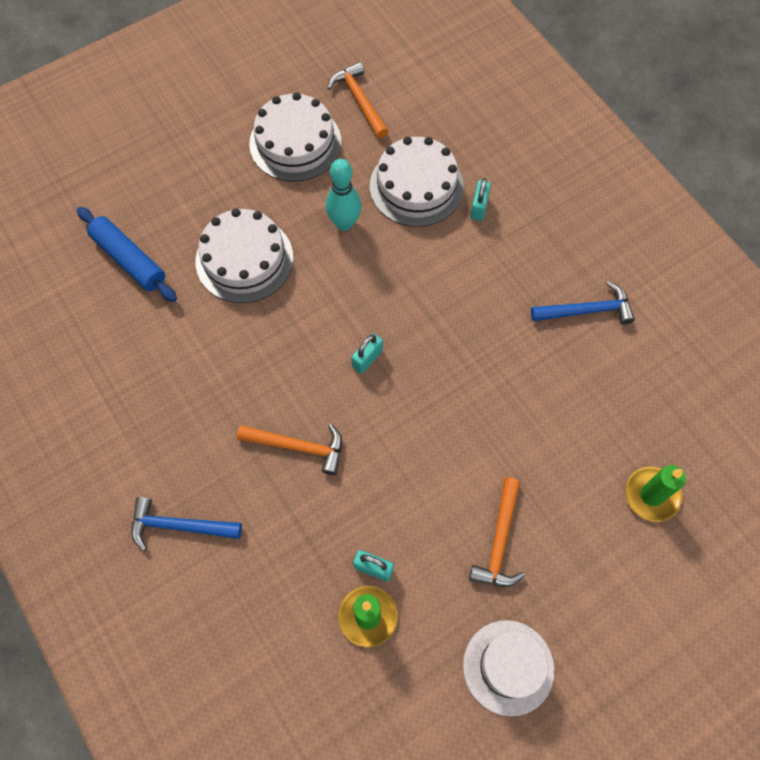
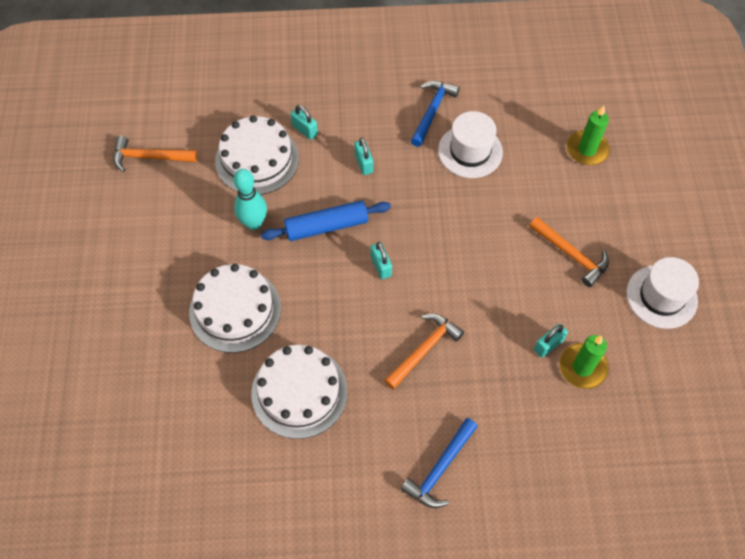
camera: 60 degrees left, 5 degrees down
(129, 259) = (171, 399): blue rolling pin -> blue rolling pin (326, 226)
(295, 143) = (153, 221): white cake -> white cake (299, 392)
(476, 280) = (363, 163): none -> turquoise padlock
(562, 373) = (470, 151): none -> white hat

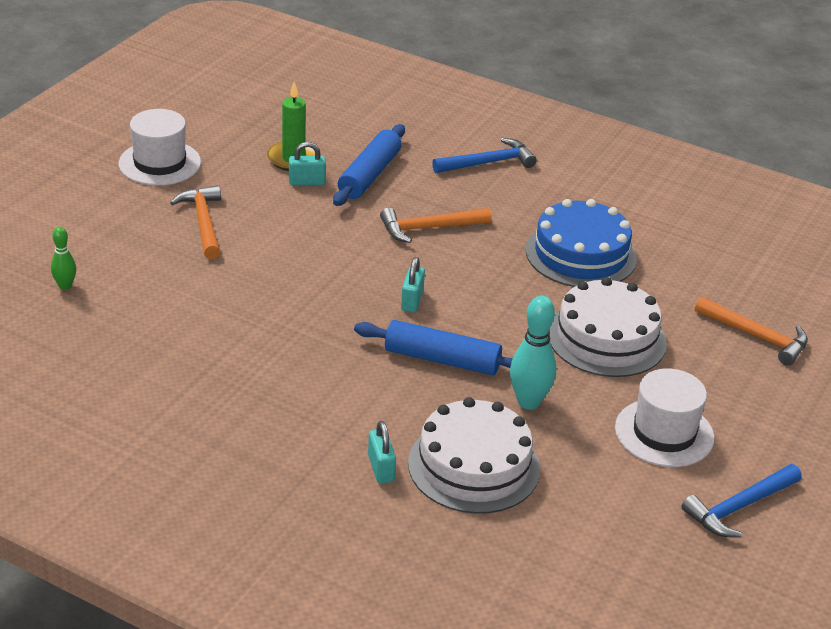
camera: 150 degrees left, 25 degrees down
(149, 157) = (625, 541): orange hammer -> orange hammer (756, 336)
(299, 392) = (581, 254): white cake -> blue cake
(363, 163) = (339, 396): turquoise padlock -> none
(432, 111) = (193, 407): blue hammer -> blue hammer (738, 507)
(470, 151) = (197, 347): white hat -> white hat (664, 433)
(513, 386) = (370, 175): none -> blue rolling pin
(587, 150) = (65, 286): green candle -> green bowling pin

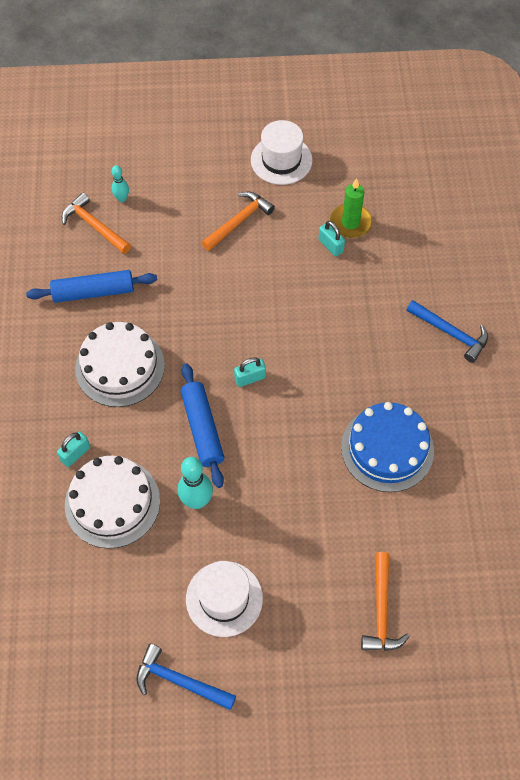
camera: 60 degrees right, 25 degrees up
(65, 286) = (122, 199): green bowling pin -> turquoise bowling pin
(370, 175) = (371, 274): blue rolling pin -> blue rolling pin (93, 292)
(429, 228) = (338, 342): orange hammer -> orange hammer (94, 226)
(606, 338) = (301, 513): white cake -> white cake (120, 367)

